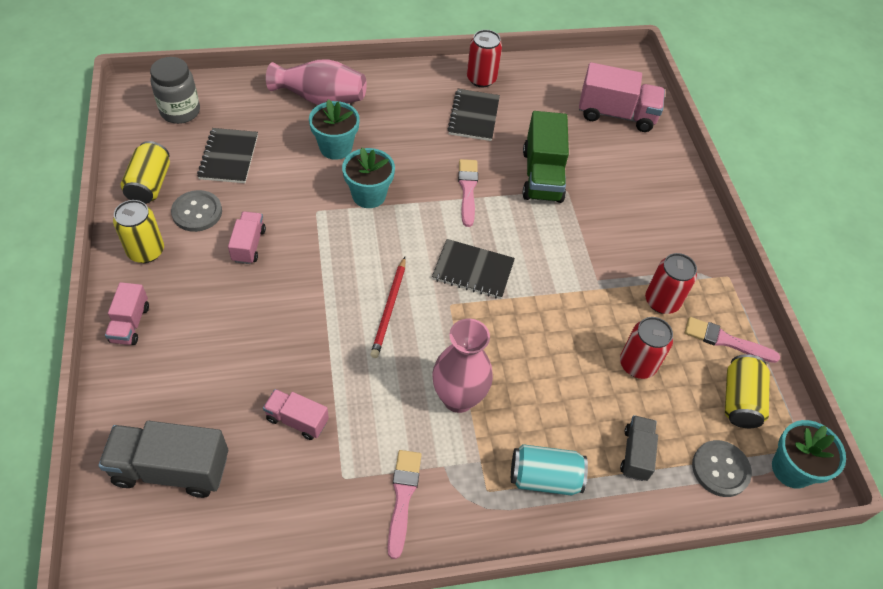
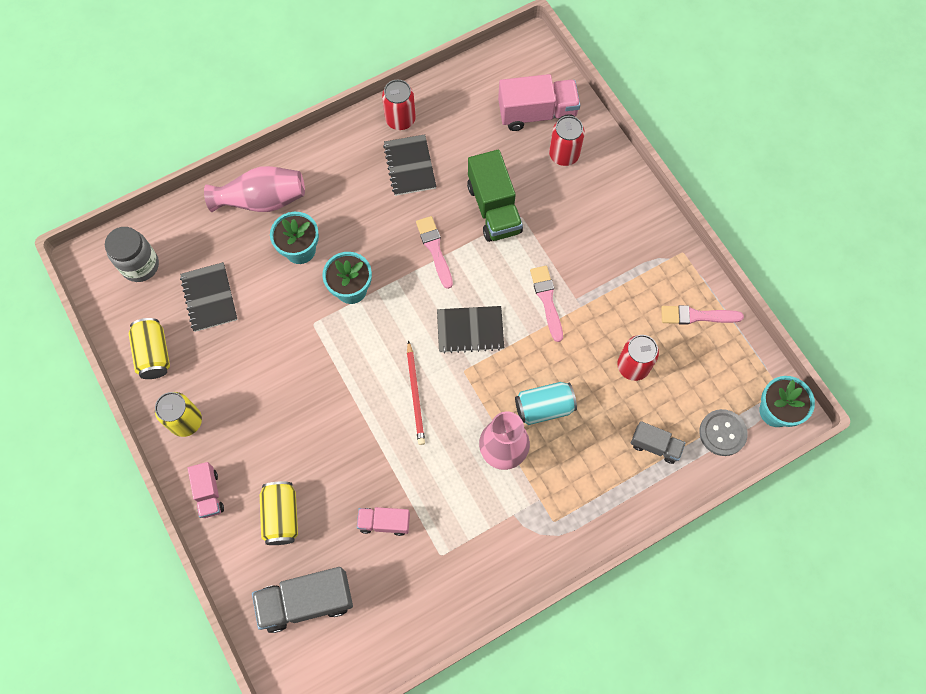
camera: 15 degrees left, 15 degrees up
(197, 212) = (210, 366): grey button -> none
(248, 245) = (270, 381): pink truck -> none
(403, 497) = (492, 552): pink brush -> pink brush (547, 300)
(544, 478) = (593, 493): turquoise can -> turquoise can (544, 407)
(635, 454) = (655, 445): grey truck -> grey truck turned 120 degrees clockwise
(662, 301) = (635, 298): red can -> red can (564, 155)
(740, 400) = (722, 367): yellow can -> yellow can (281, 516)

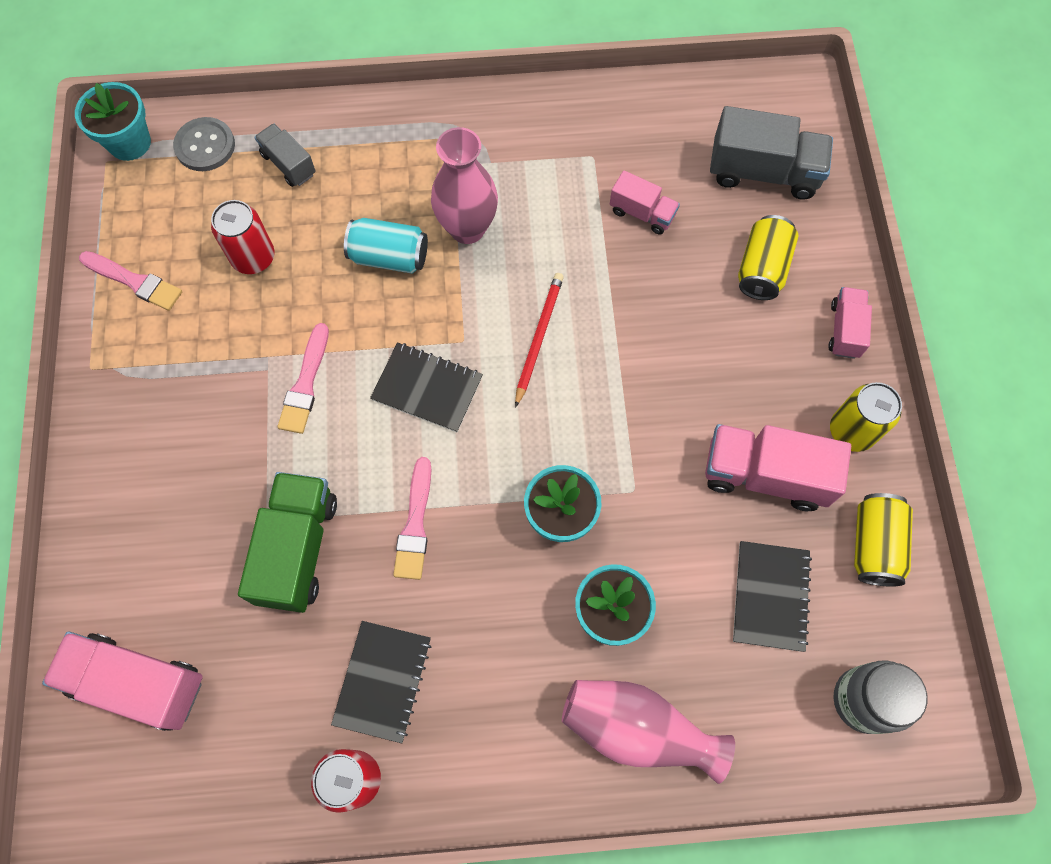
camera: 155 degrees left, 0 degrees up
(234, 368) = (765, 475): none -> pink truck
(564, 155) = (145, 589): red can -> none

